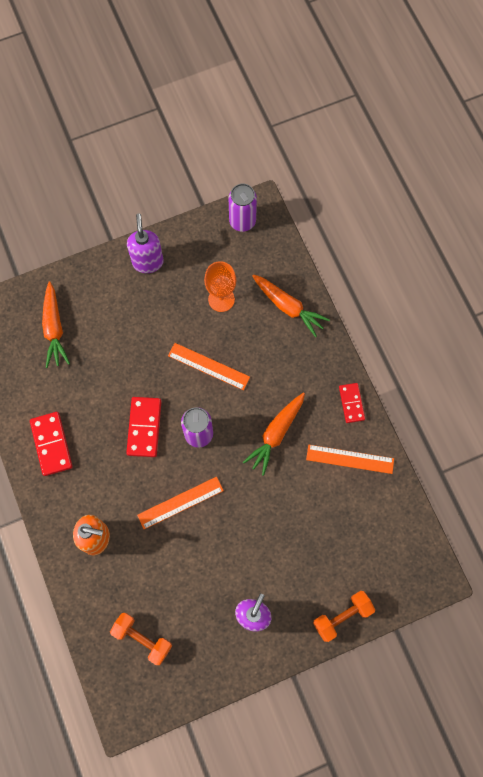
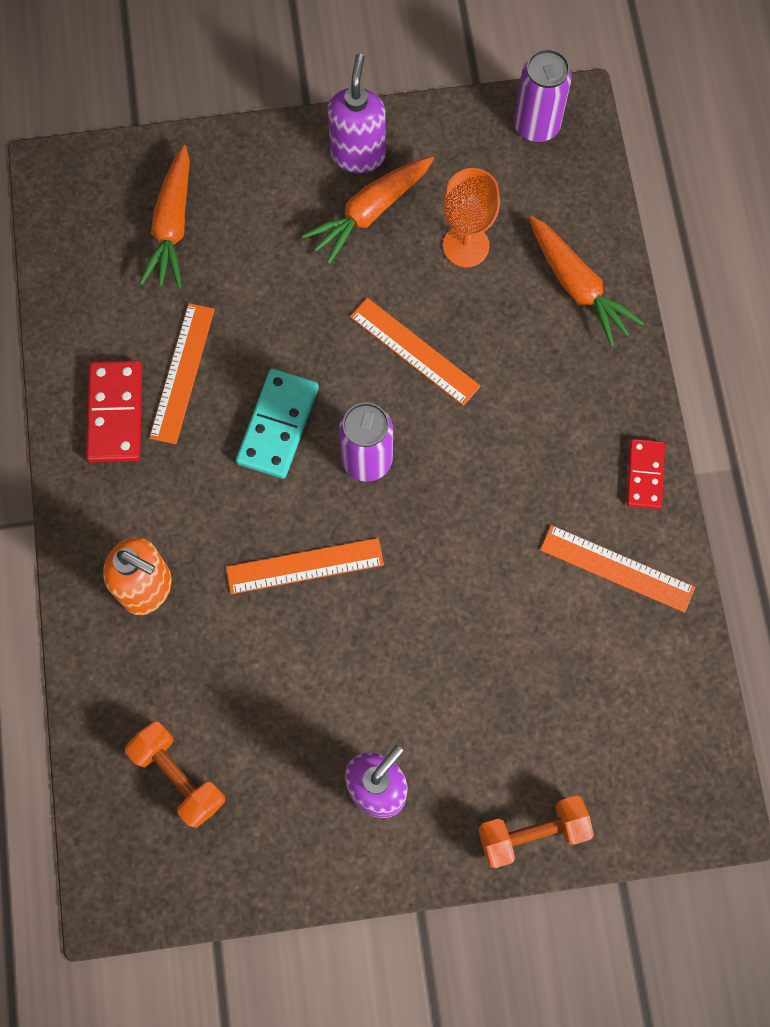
camera: 15 degrees right, 0 degrees up
(83, 411) = (182, 373): none -> orange ruler
(144, 427) = (278, 425): red domino -> turquoise domino
(275, 434) = (499, 494): orange carrot -> orange carrot (369, 213)

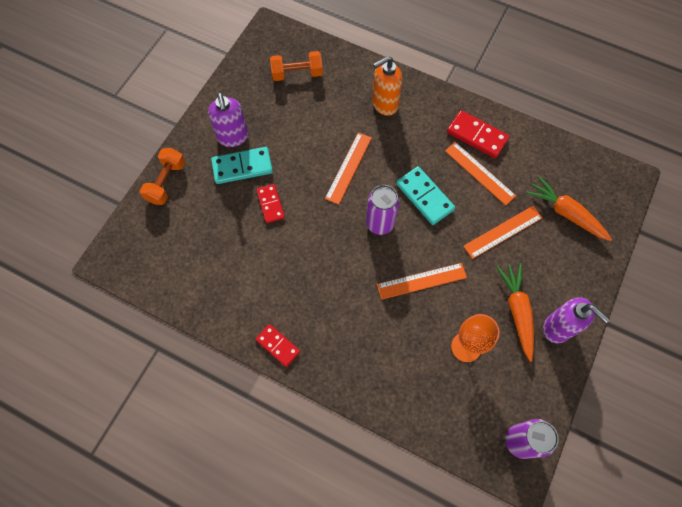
camera: 125 degrees right, 5 degrees down
(419, 731) = (242, 167): none -> turquoise domino
(450, 639) = (270, 204): none -> red domino
(578, 287) = (403, 389): orange carrot -> none
(617, 568) = (244, 298): orange ruler -> orange ruler (503, 232)

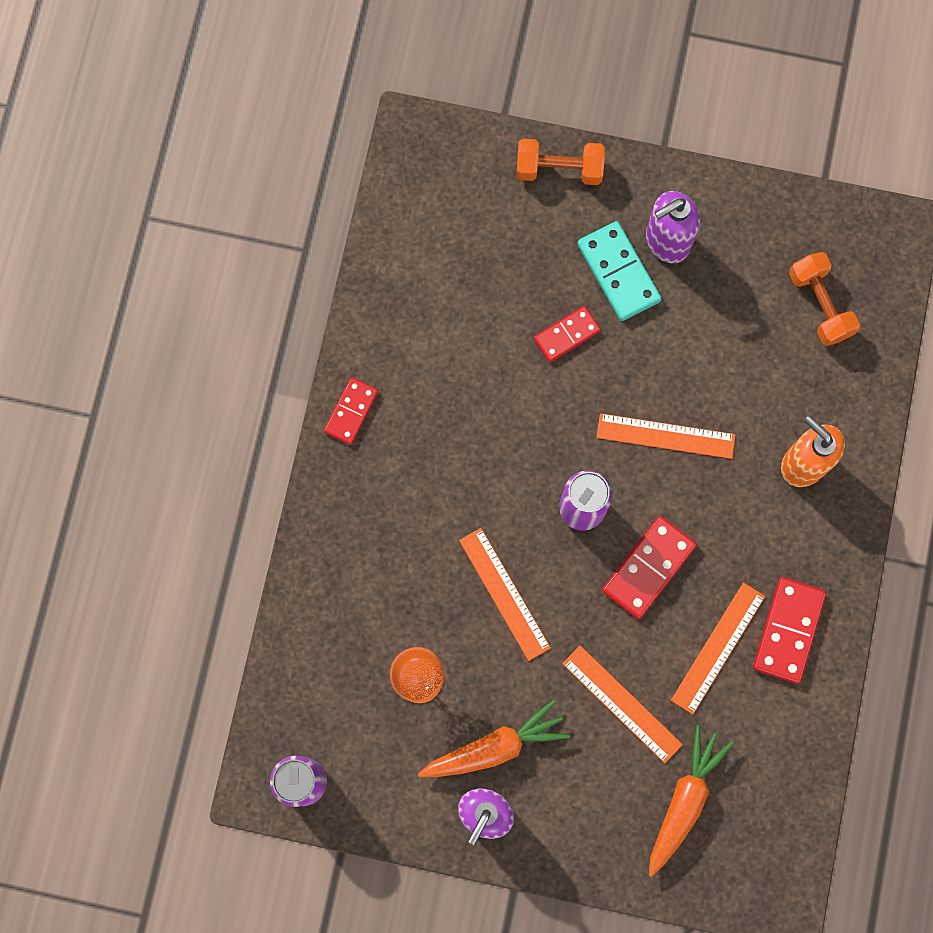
camera: 75 degrees right, 10 degrees up
(424, 197) = (648, 568): turquoise domino -> red domino

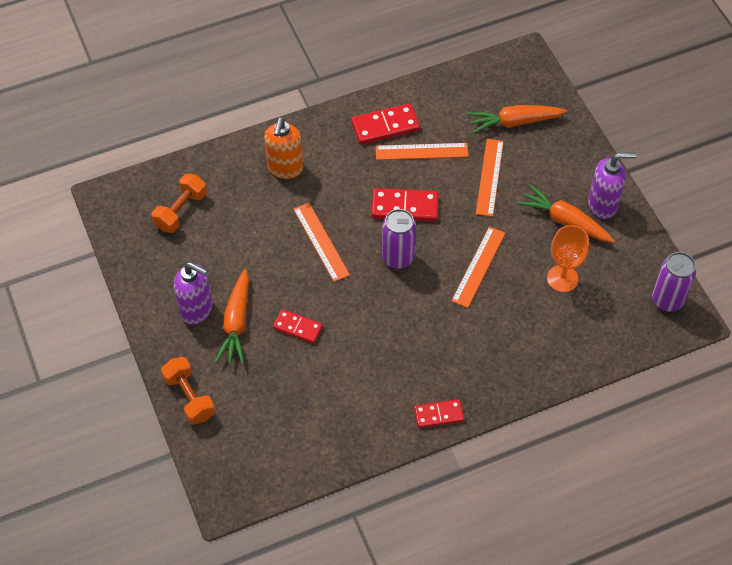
camera: 125 degrees left, 20 degrees down
(618, 272) = (236, 324): turquoise domino -> orange carrot

